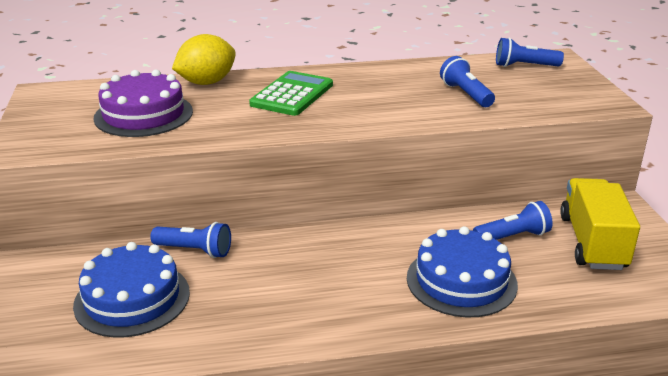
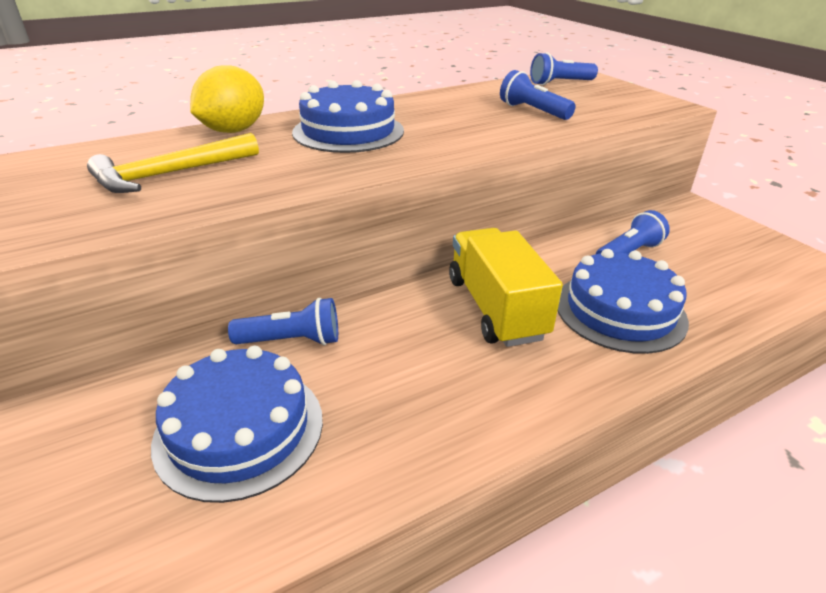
camera: 20 degrees left, 5 degrees up
(143, 114) = (171, 174): purple cake -> yellow hammer
(292, 95) = (348, 131): green calculator -> blue cake
(592, 242) = (702, 245): yellow truck -> yellow truck (495, 308)

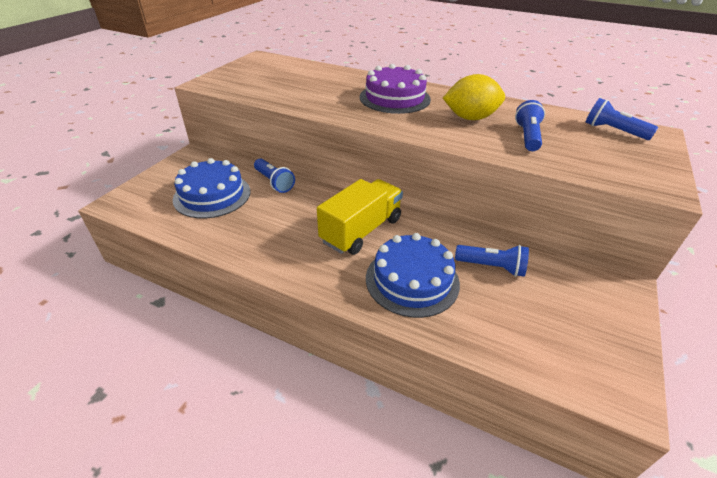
camera: 55 degrees right, 5 degrees up
(171, 174) = (291, 84): yellow hammer -> none
(233, 131) = (353, 76): yellow lemon -> yellow lemon (470, 118)
(348, 131) = (394, 98): blue cake -> purple cake

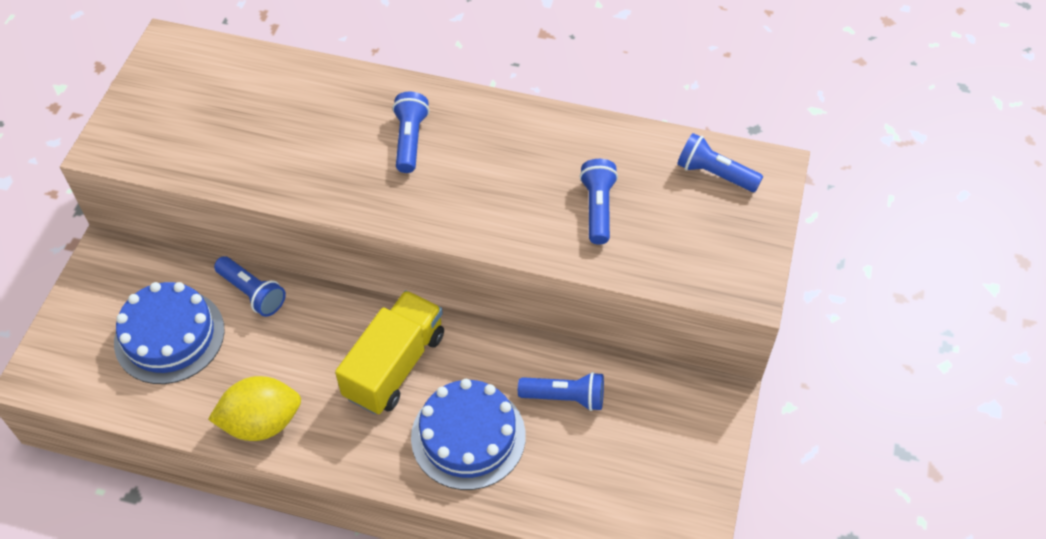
camera: 10 degrees left, 15 degrees up
(394, 98) = (410, 140): purple cake -> blue flashlight
(470, 118) = (522, 176): yellow lemon -> yellow lemon (261, 422)

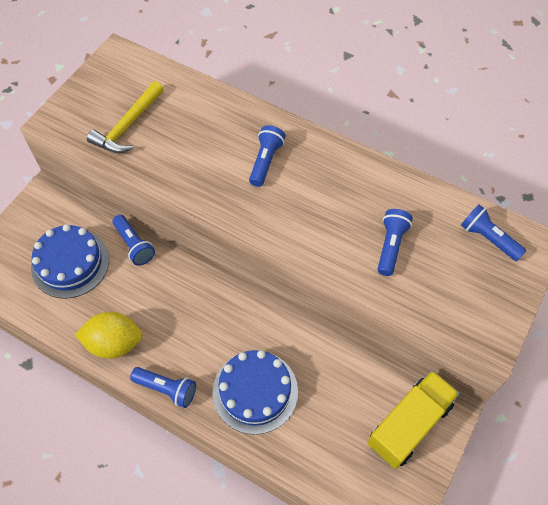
camera: 15 degrees right, 5 degrees up
(211, 133) = (128, 126): none -> yellow hammer
(394, 365) = (217, 323): yellow truck -> yellow truck (409, 424)
(565, 397) = (333, 379): blue flashlight -> blue flashlight (166, 389)

